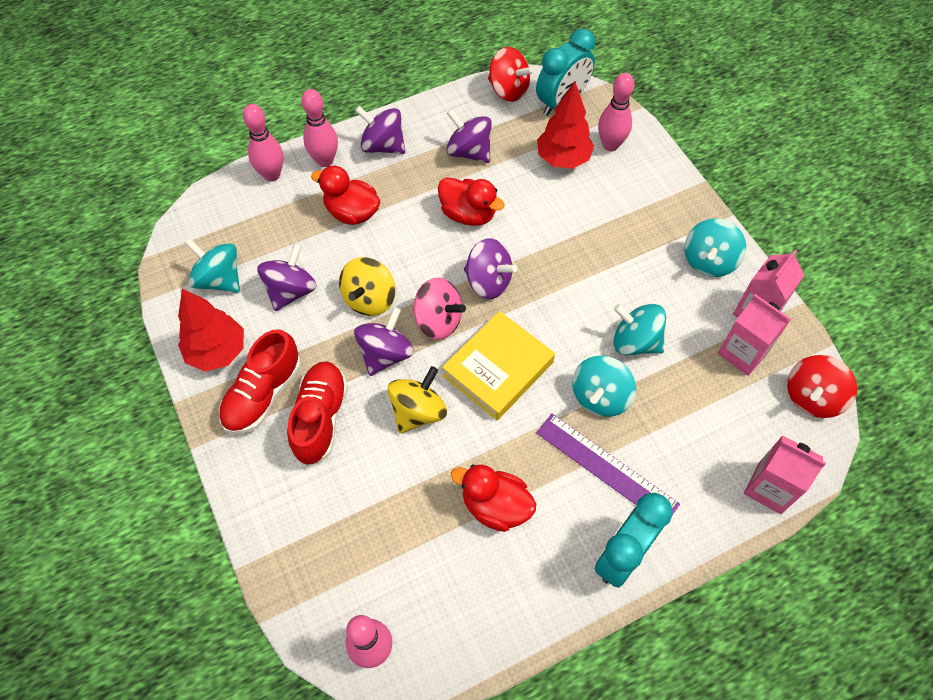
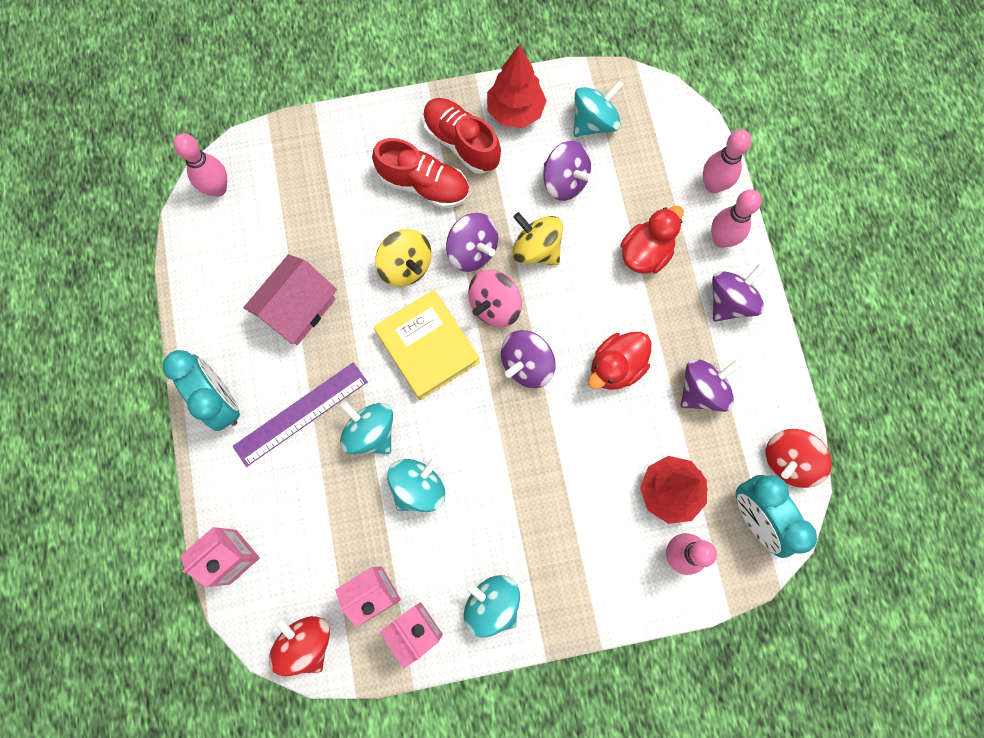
camera: 105 degrees right, 15 degrees up
(495, 506) = (298, 308): red duck -> pink house

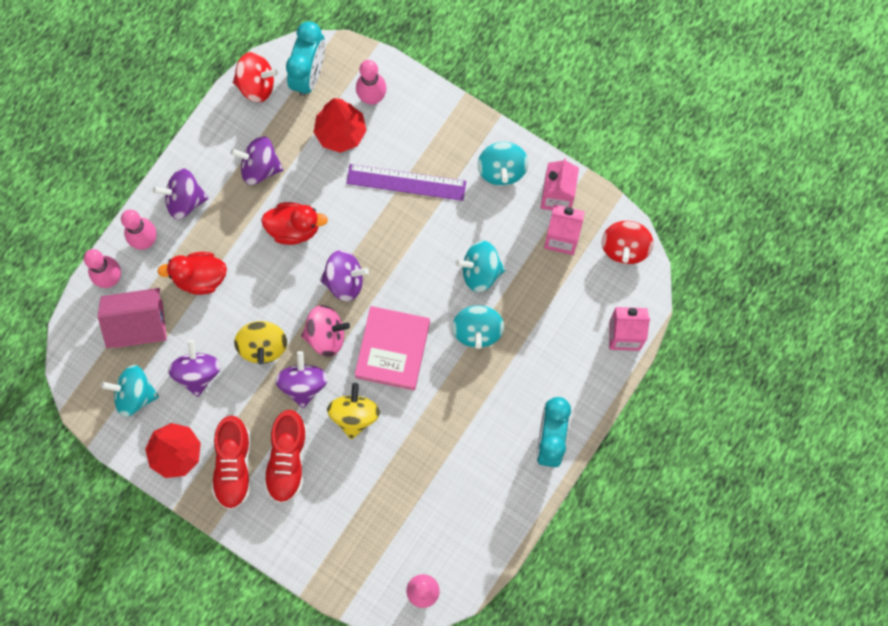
camera: 135 degrees left, 0 degrees up
(298, 308) = (448, 453): pink house -> pink house (138, 324)
(301, 414) = (508, 382): purple ruler -> purple ruler (406, 182)
(424, 185) = (287, 460): red shoe -> red shoe turned 150 degrees counterclockwise
(427, 347) = (392, 349): yellow book -> pink book

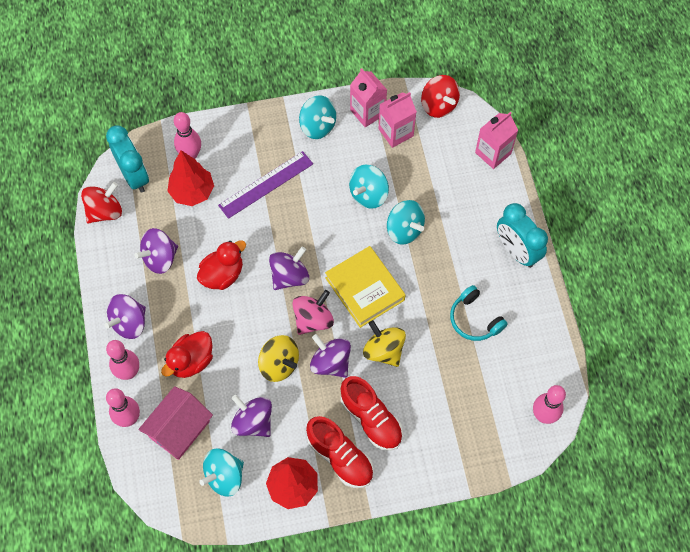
camera: 45 degrees left, 10 degrees down
(392, 349) = (364, 289): pink book -> yellow book
(453, 461) = (474, 319): none -> turquoise headphones

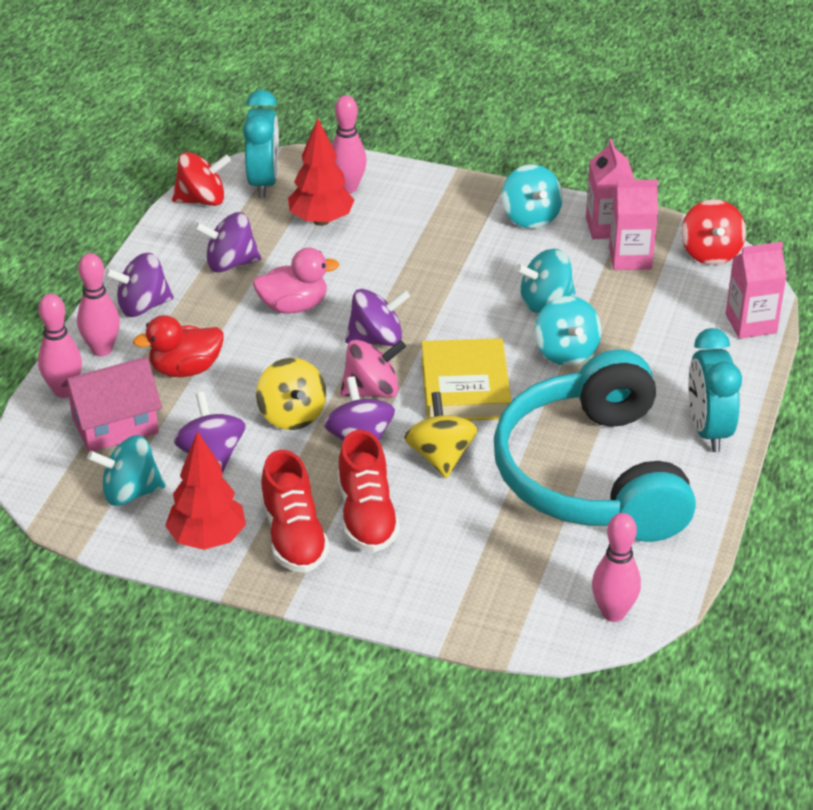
camera: 30 degrees right, 25 degrees down
(222, 274) = (293, 306): red duck -> pink duck
(266, 184) = (418, 246): purple ruler -> none
(474, 319) = (592, 475): turquoise headphones -> turquoise headphones, size x2.48

